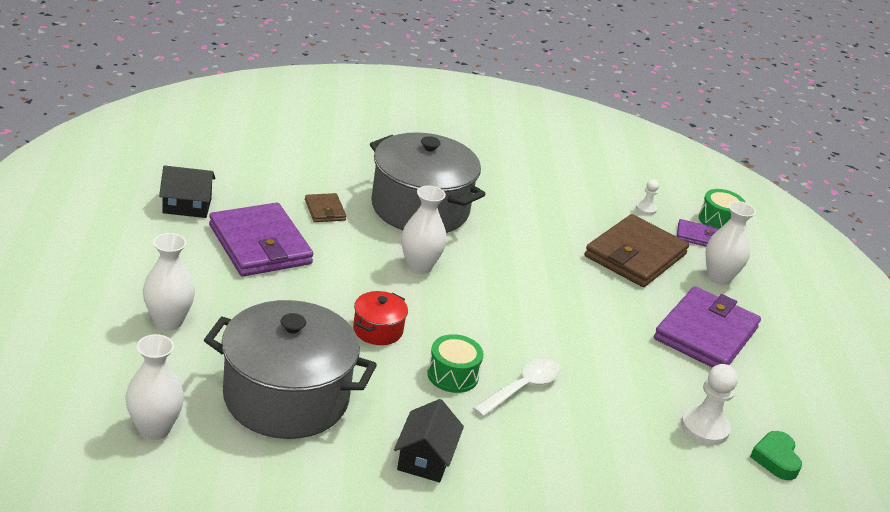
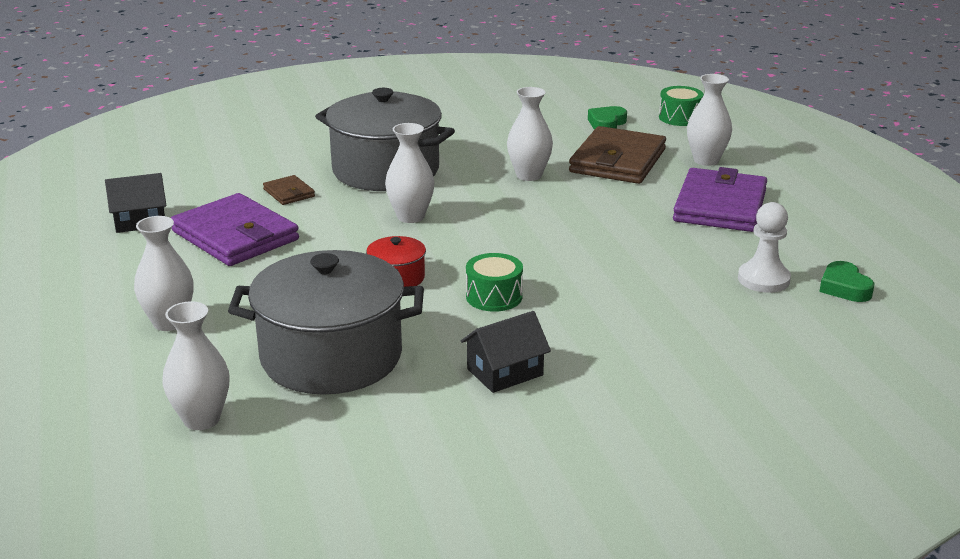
camera: 10 degrees left, 5 degrees down
(425, 458) = (505, 372): black house -> black house turned 60 degrees clockwise
(522, 388) = (569, 290): white spoon -> none
(545, 249) = (529, 175): none -> white vase
(646, 209) = (606, 123): white pawn -> green heart
(696, 236) = (666, 133): purple wallet -> none

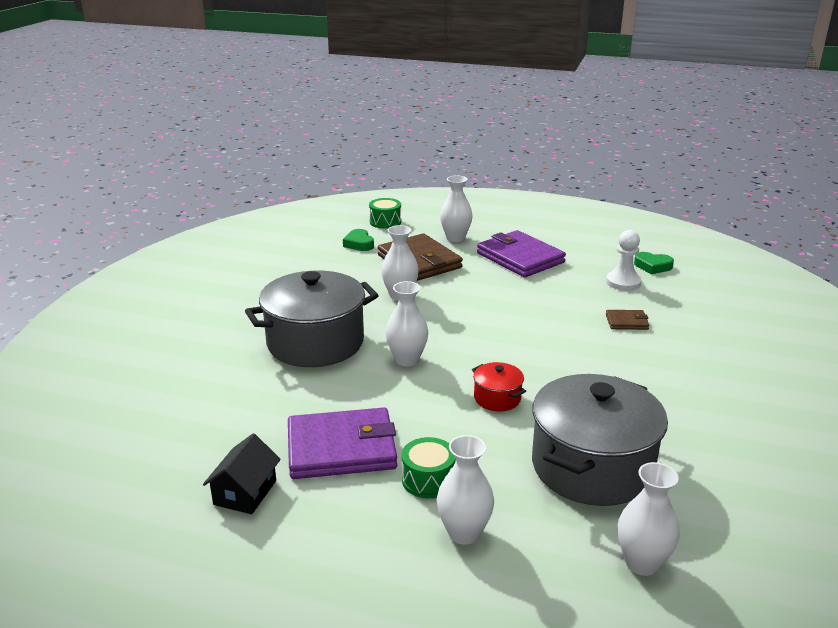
camera: 55 degrees left, 0 degrees up
(289, 193) = (295, 397): brown wallet -> brown wallet (627, 322)
(494, 297) = (562, 371): green drum -> green drum (428, 480)
(505, 372) = (667, 403): black house -> none

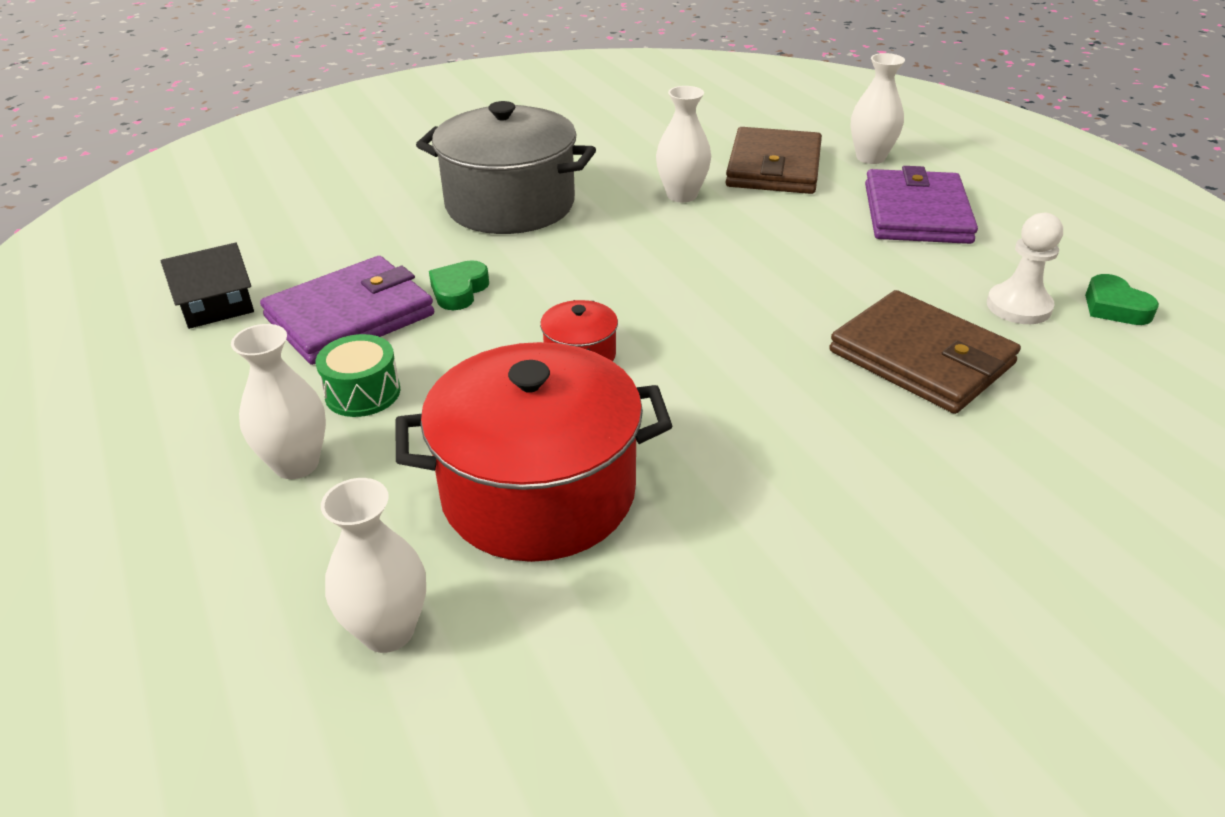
camera: 45 degrees right, 10 degrees up
(341, 448) = (350, 316): purple wallet -> purple wallet turned 75 degrees counterclockwise
(359, 244) = (739, 122): green heart -> green heart (459, 290)
(385, 222) = (815, 108): green drum -> none
(407, 360) = (564, 265): white vase -> none
(592, 467) = (538, 492): grey pot -> red pot
(627, 322) = (921, 358): brown wallet -> brown wallet, size x2.17

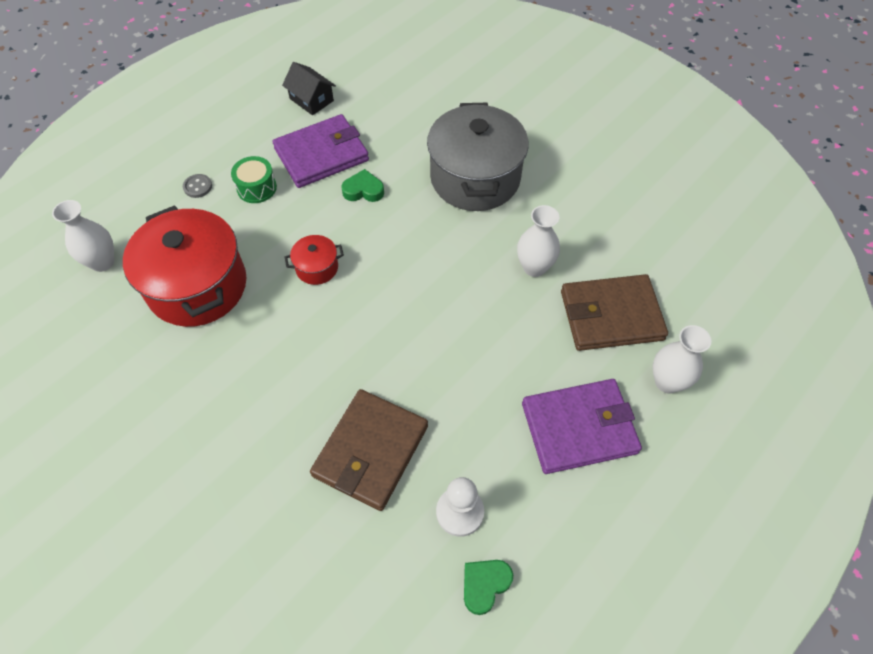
camera: 70 degrees right, 20 degrees up
(296, 464) = (198, 187): white vase -> grey button
(350, 316) = (322, 154): purple wallet -> purple wallet turned 60 degrees counterclockwise

